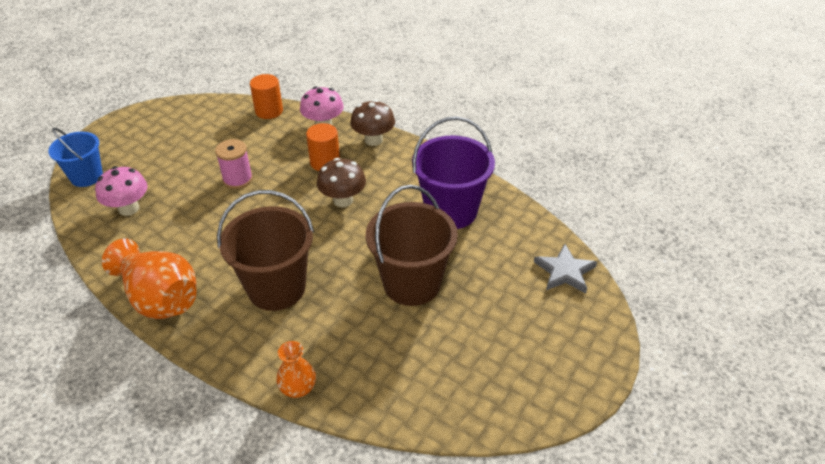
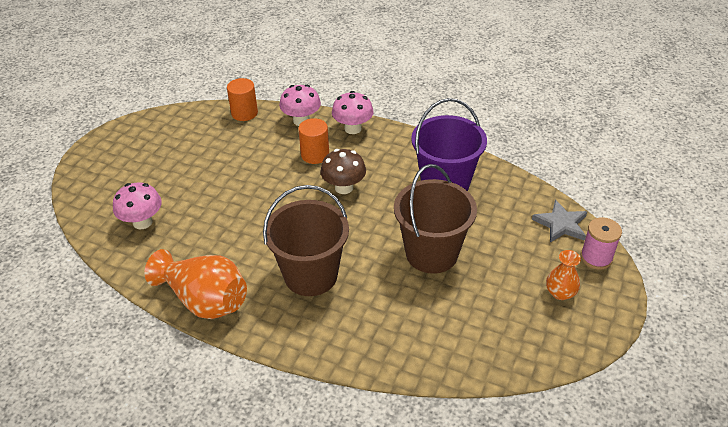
camera: 10 degrees left, 0 degrees up
(86, 176) = (88, 197): blue bucket -> none
(237, 179) = (238, 181): pink spool -> pink spool (596, 258)
(298, 388) = (362, 360): orange vase -> orange vase (560, 293)
(373, 140) = (353, 128): brown mushroom -> pink mushroom

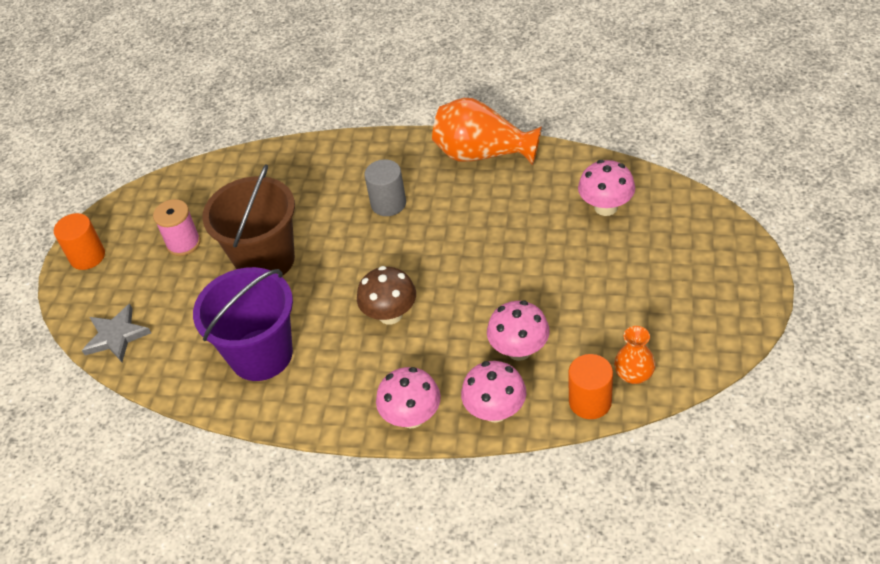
camera: 170 degrees right, 5 degrees up
(268, 147) = (519, 350): none -> pink mushroom
(311, 275) = (388, 203): brown bucket -> grey cylinder
(315, 155) = (448, 354): orange cylinder -> orange cylinder (87, 256)
(560, 293) = (127, 255): orange vase -> orange vase (634, 374)
(596, 258) = (82, 304): pink spool -> pink spool (183, 243)

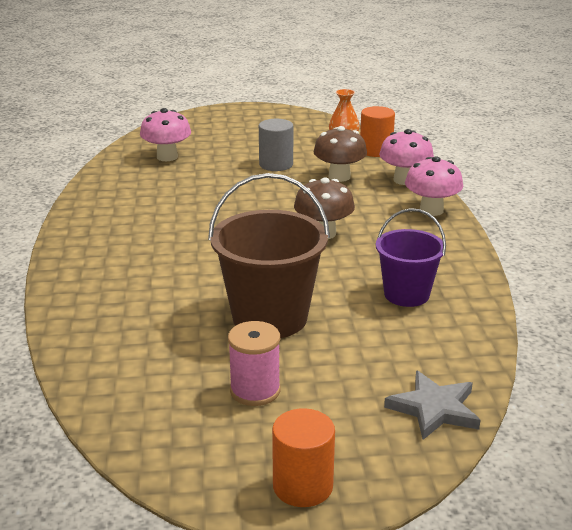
camera: 110 degrees left, 20 degrees down
(261, 354) = (406, 294): purple bucket -> purple bucket, size x0.63
(388, 203) = (167, 254): grey cylinder -> grey cylinder (276, 164)
(482, 154) = (90, 213): orange vase -> none
(519, 350) = (339, 177): pink mushroom -> brown mushroom

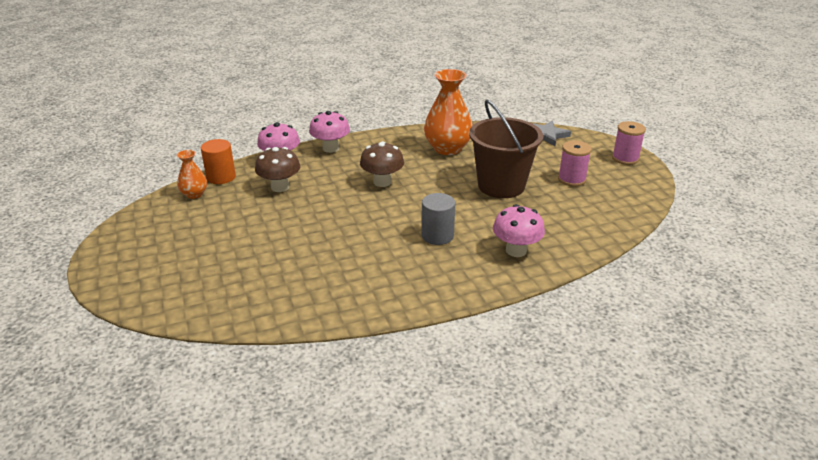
camera: 105 degrees left, 5 degrees up
(167, 157) = (247, 286): pink mushroom -> pink mushroom (516, 250)
(276, 164) = (258, 219): grey cylinder -> grey cylinder (437, 235)
(302, 486) = (625, 158): orange cylinder -> pink spool
(406, 294) = (447, 148): purple bucket -> orange vase

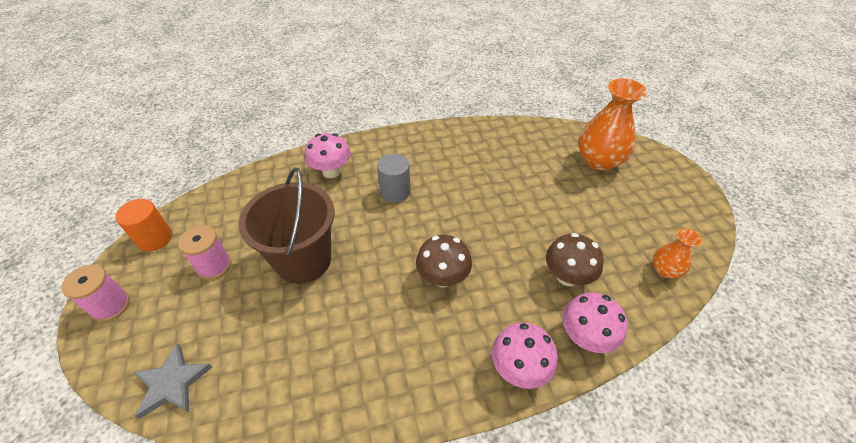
camera: 175 degrees left, 15 degrees up
(221, 177) = (651, 303): orange cylinder -> orange cylinder (155, 238)
(447, 148) = (342, 353): orange vase -> orange vase (599, 161)

